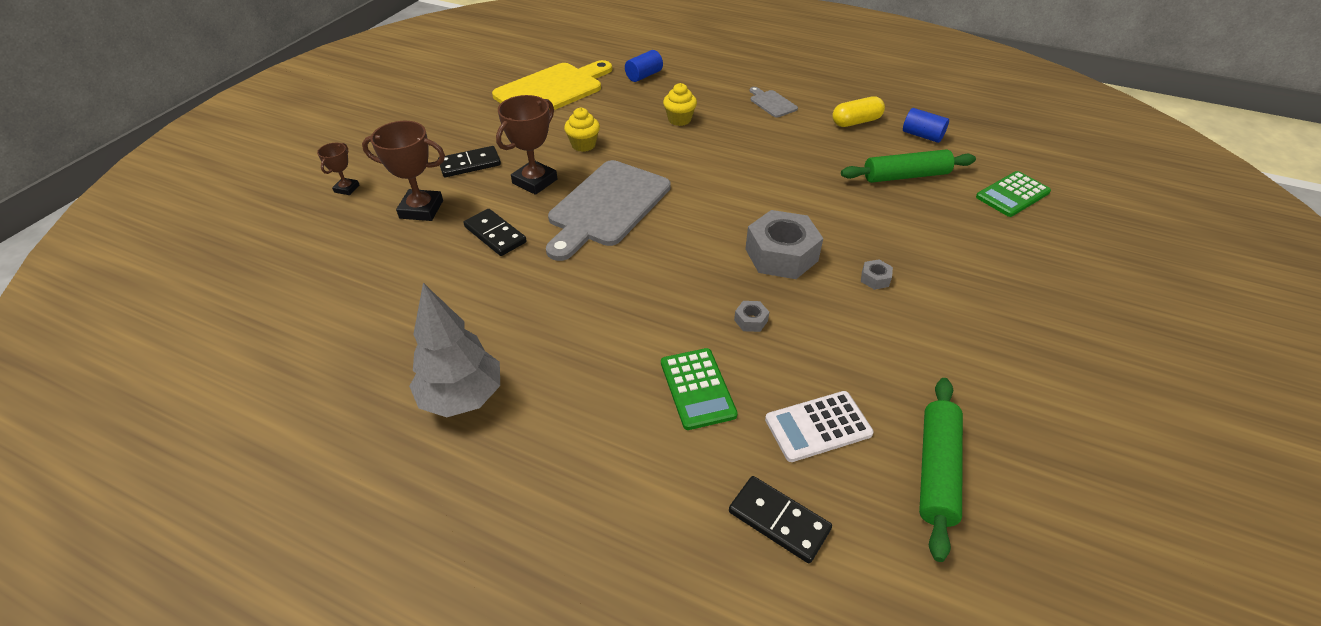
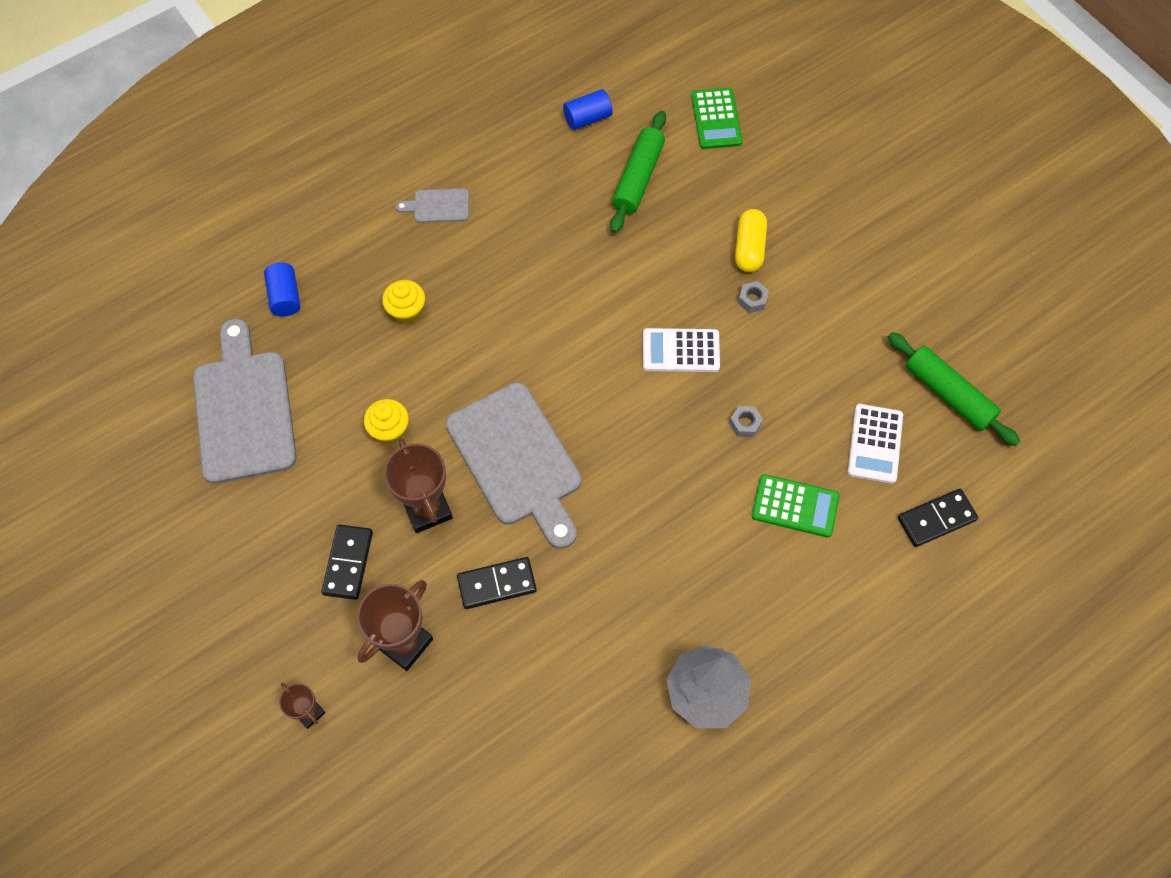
camera: 60 degrees left, 20 degrees up
(552, 90) = (243, 410): yellow cutting board -> grey cutting board
(781, 255) = (681, 351): grey nut -> white calculator
(856, 122) = (526, 155): yellow capsule -> yellow capsule (749, 248)

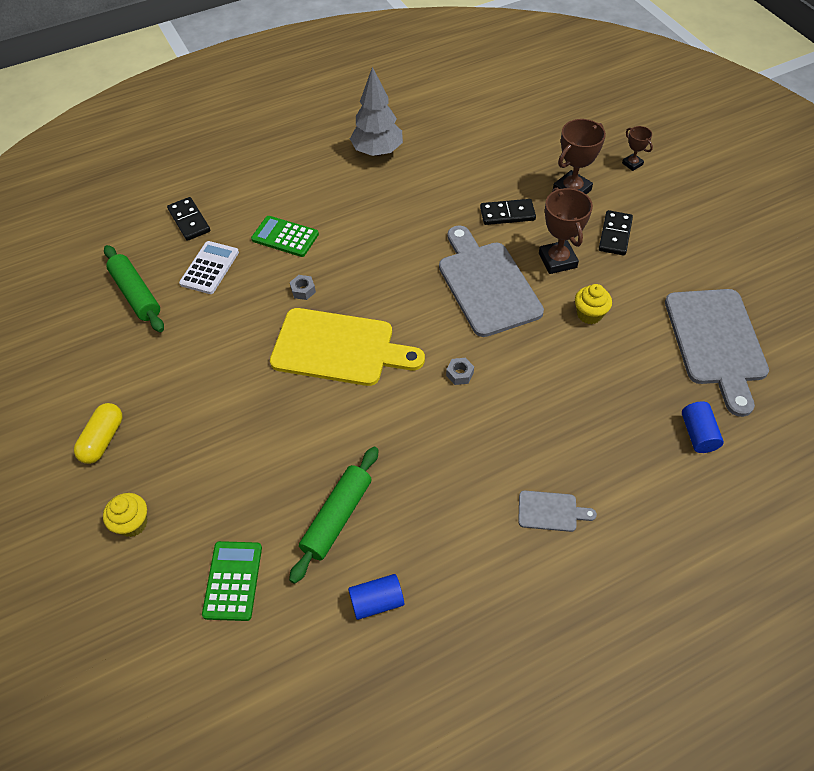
camera: 170 degrees left, 10 degrees down
(407, 311) = (579, 407): yellow cupcake -> yellow cupcake (132, 523)
(681, 351) = (339, 348): white calculator -> yellow cutting board
(749, 248) = (249, 430): yellow capsule -> yellow capsule (103, 439)
(752, 300) = (263, 382): grey nut -> grey nut (459, 374)
(936, 519) = (189, 221): black domino -> black domino turned 75 degrees clockwise

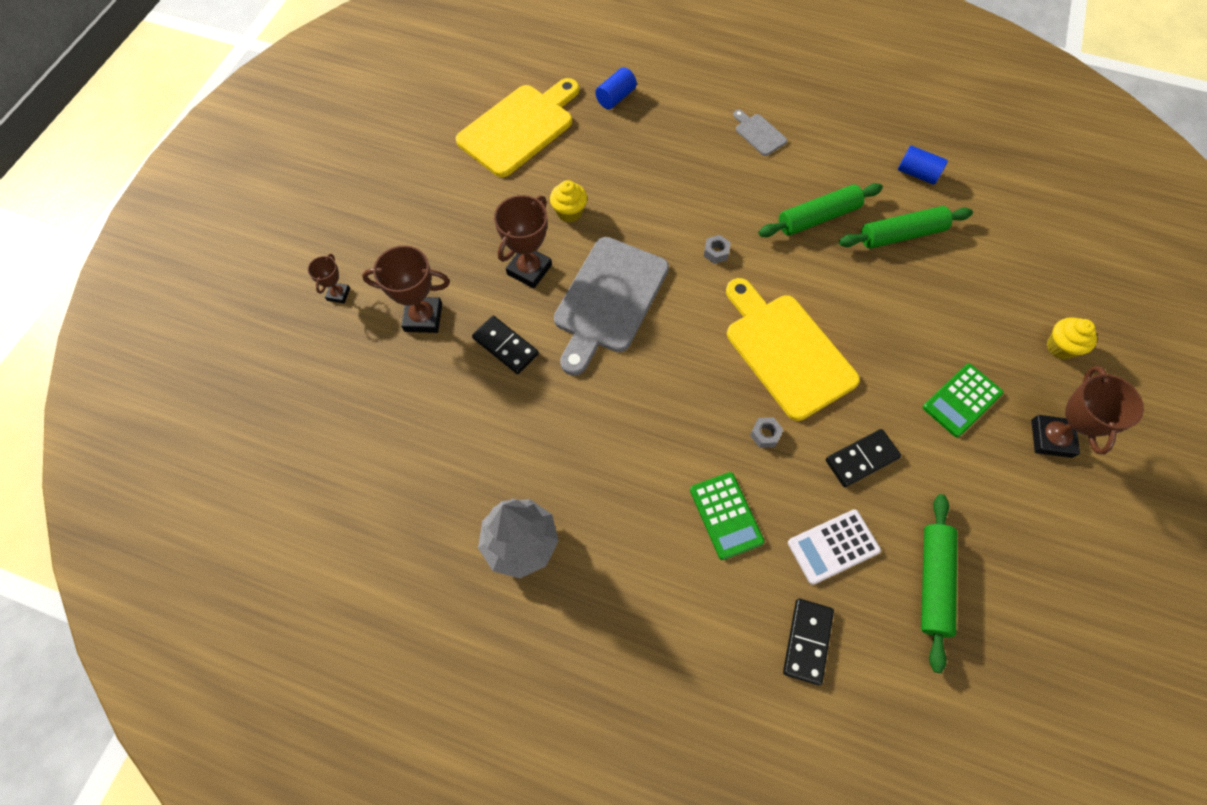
camera: 135 degrees left, 10 degrees up
(103, 439) = (1051, 438): yellow capsule -> brown trophy
(232, 580) = (1005, 253): green calculator -> green calculator (962, 400)
(417, 471) = (818, 217): none -> green rolling pin
(615, 235) = (457, 250): black domino -> black domino (861, 459)
(716, 342) = (519, 127): grey cutting board -> yellow cutting board

